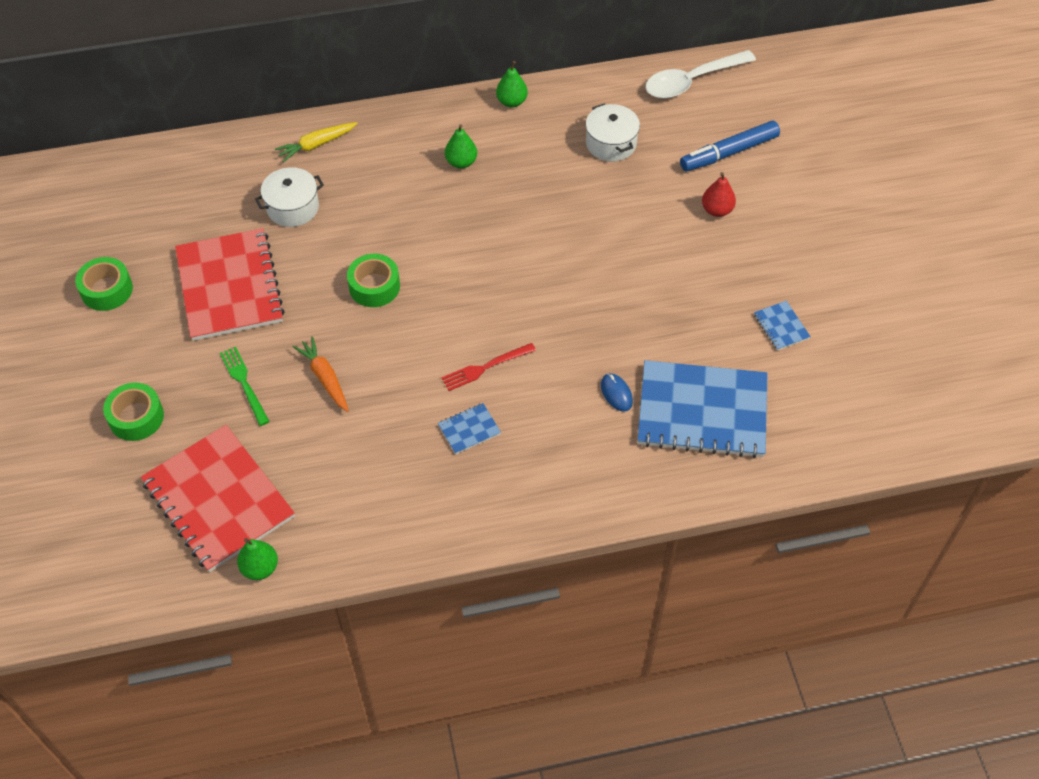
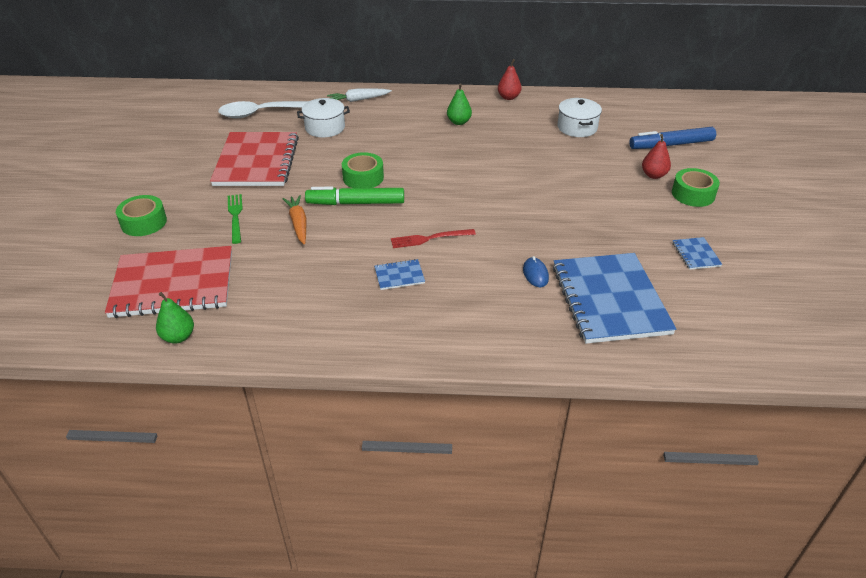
camera: 15 degrees right, 15 degrees down
(107, 290) = (170, 150): green tape -> green tape (693, 194)
(218, 499) = (173, 284): red notebook -> red notebook turned 75 degrees counterclockwise
(316, 145) = (358, 100): yellow carrot -> white carrot
(380, 330) = (356, 203): none -> green marker
(511, 102) = (508, 97): green pear -> red pear
(691, 81) = (649, 104): white spoon -> white spoon (262, 113)
(702, 411) = (610, 299): blue notebook -> blue notebook turned 60 degrees clockwise

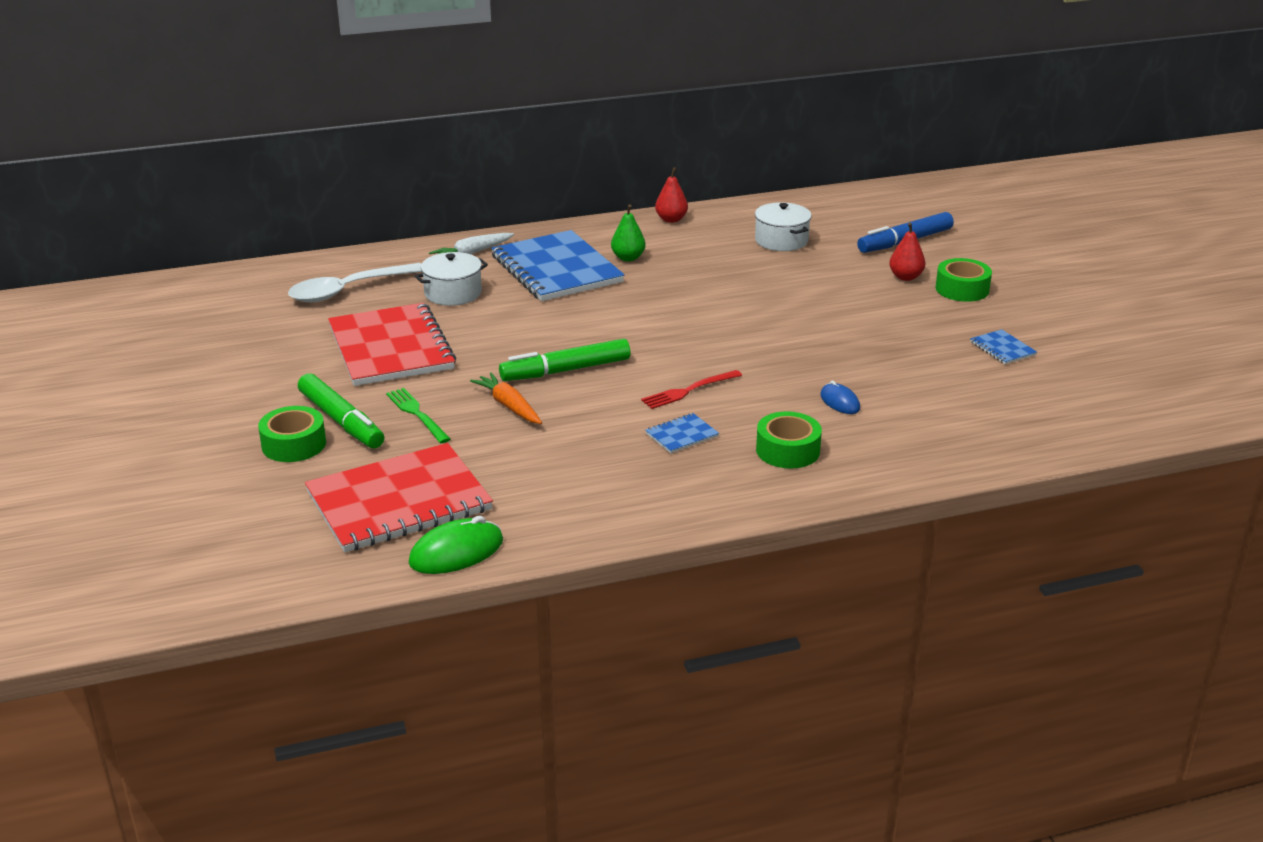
camera: 20 degrees left, 10 degrees down
(178, 337) = (456, 552): green pear -> green mouse
(185, 211) = (341, 421): none -> green marker
(363, 177) = (552, 341): green tape -> green tape (787, 450)
(610, 299) = (939, 410): blue notebook -> blue notebook (556, 269)

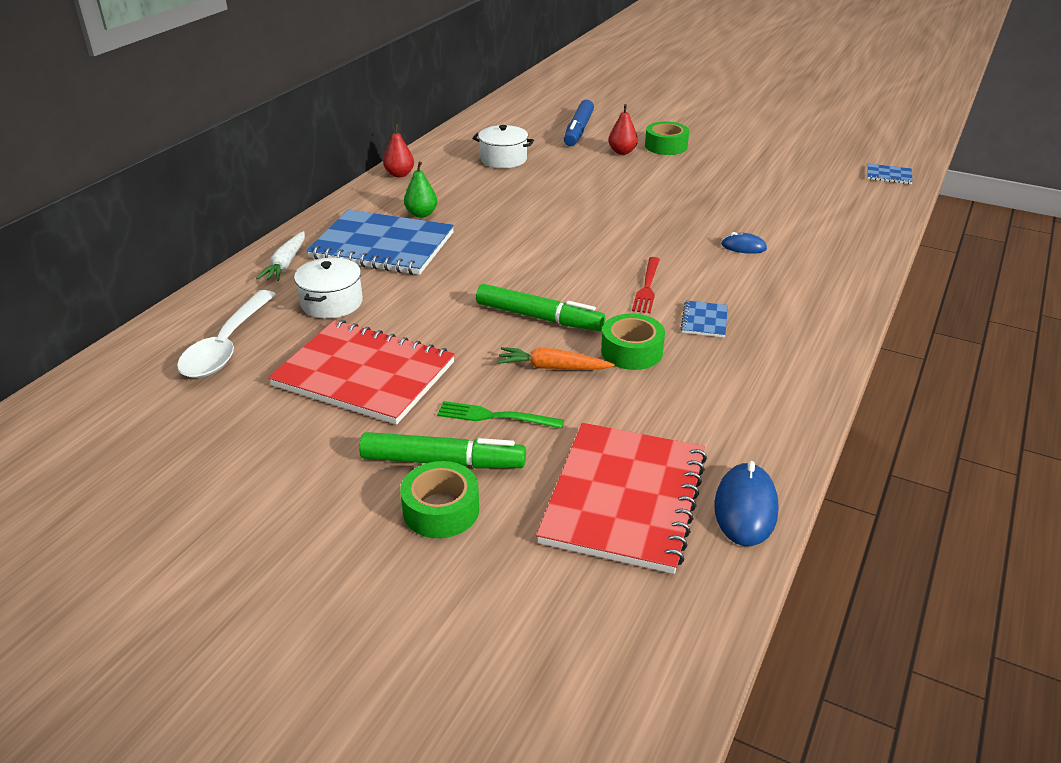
camera: 45 degrees left, 5 degrees up
(456, 552) = (745, 508): green mouse -> blue mouse
(565, 370) = (539, 317): green marker -> green marker turned 90 degrees counterclockwise
(787, 450) = (780, 294): green tape -> green tape (631, 351)
(1002, 348) = (755, 172): blue notebook -> blue notebook (889, 175)

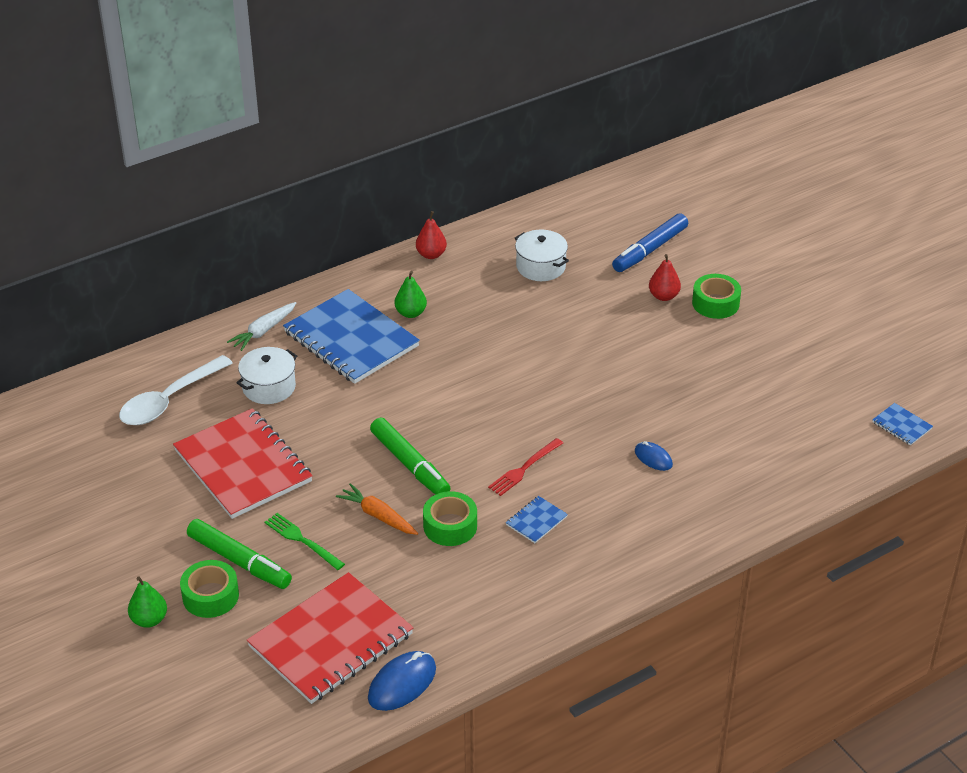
camera: 30 degrees right, 5 degrees up
(385, 567) = (149, 620): none -> green pear

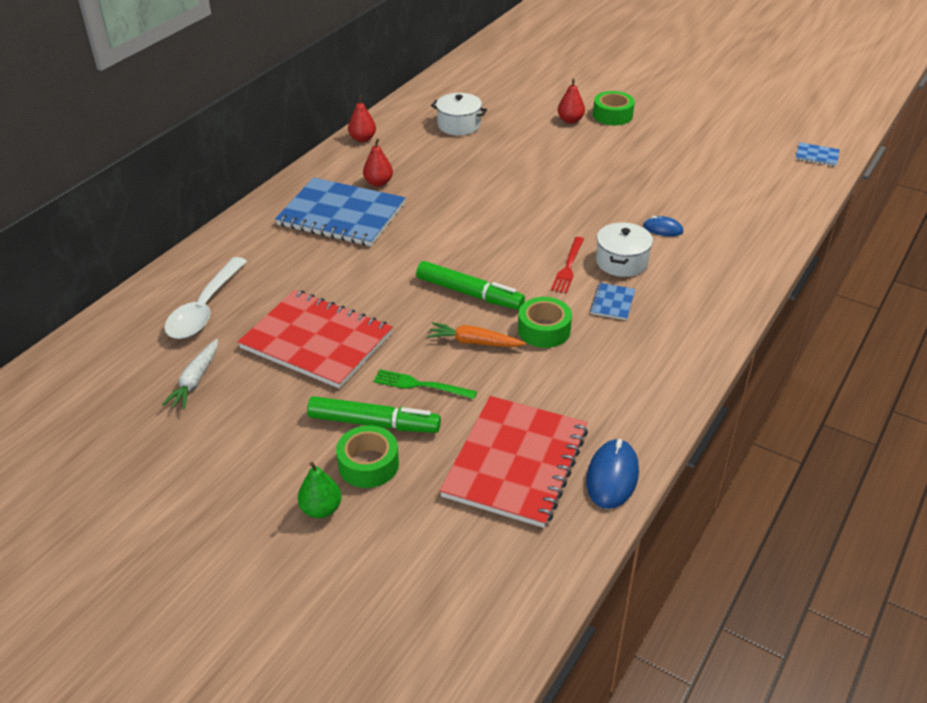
camera: 25 degrees left, 0 degrees up
(263, 331) = (257, 230): white carrot -> white carrot (195, 380)
(269, 387) = (294, 271): white pot -> white pot (621, 262)
(410, 313) = (378, 183): green pear -> red pear
(649, 250) = (533, 94): blue marker -> none

